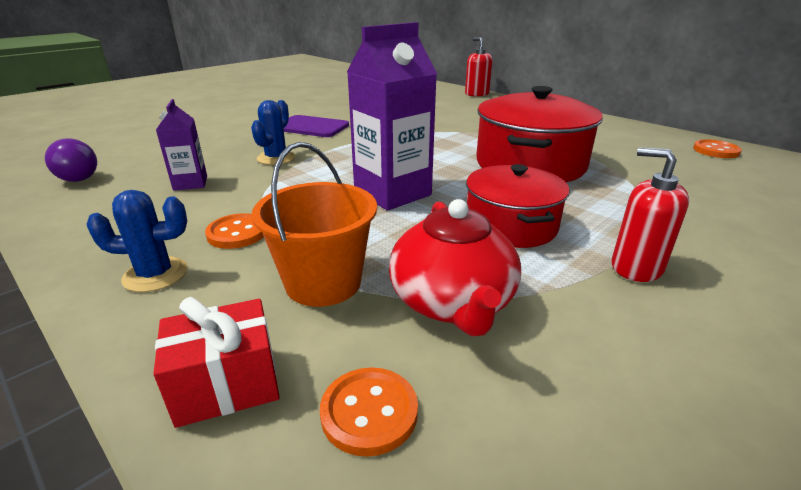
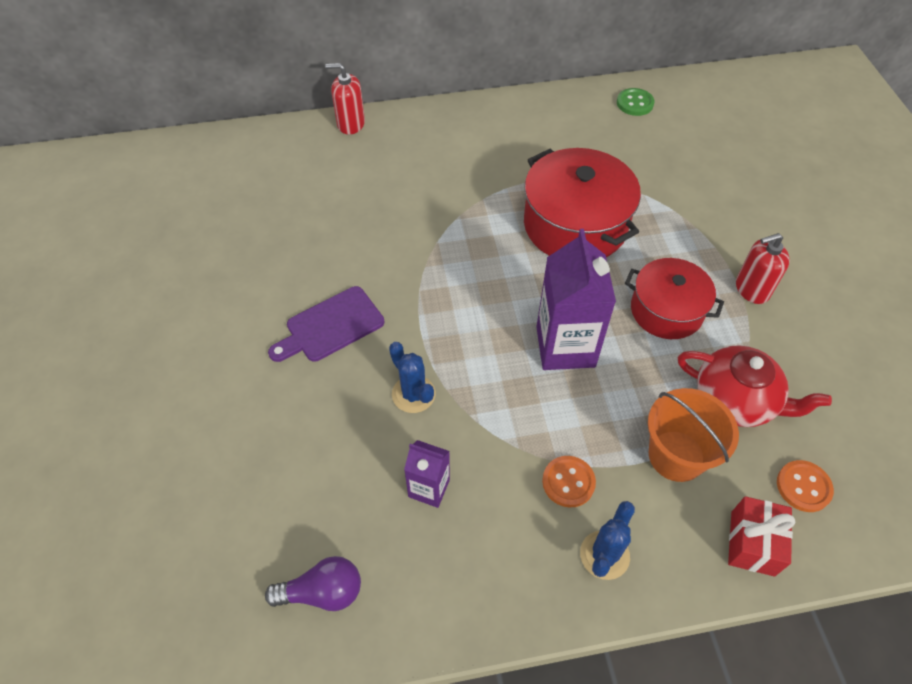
camera: 55 degrees left, 25 degrees up
(716, 151) = (635, 103): orange button -> green button

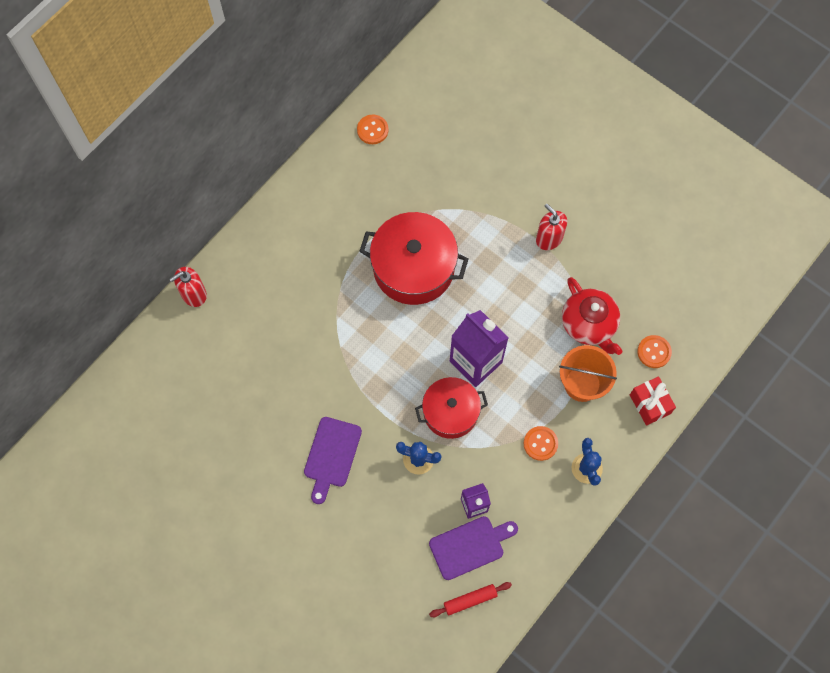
camera: 40 degrees left, 15 degrees up
(322, 592) = (470, 600): purple light bulb -> red rolling pin
(381, 529) = (470, 546): none -> purple cutting board
(635, 103) = (372, 130): green button -> orange button
(666, 310) = (512, 292): red pot -> red pot (450, 412)
(736, 400) = (589, 324): red teapot -> red teapot turned 75 degrees clockwise
(752, 289) = (549, 238): red soap dispenser -> red soap dispenser turned 105 degrees clockwise

